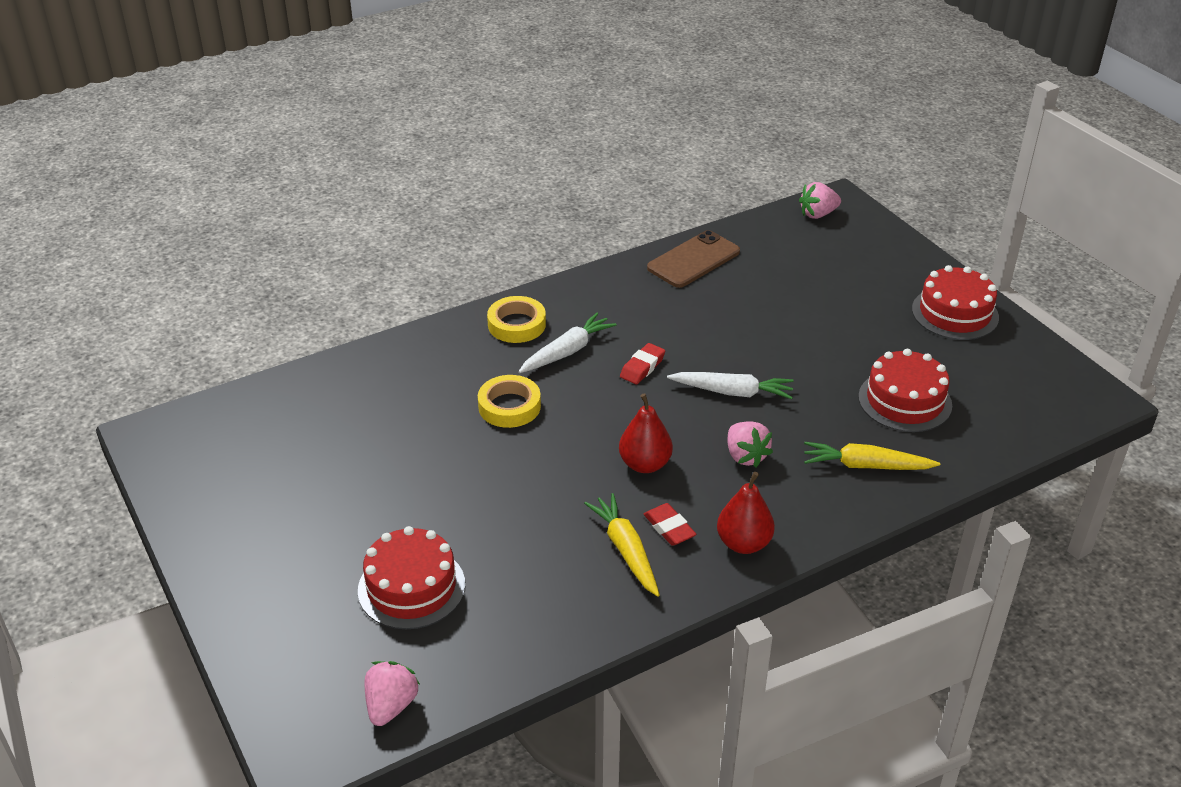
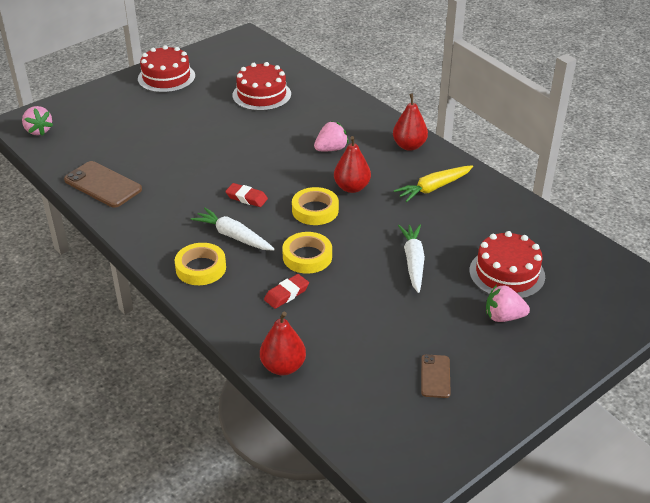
camera: 100 degrees left, 0 degrees up
(268, 481) = (435, 376): none -> brown phone
(338, 370) = (283, 367): none -> red pear
(391, 706) = (603, 264): pink strawberry -> pink strawberry (503, 317)
(601, 423) = (315, 210): none -> yellow tape
(669, 528) = (407, 173): red eraser -> red eraser (286, 294)
(732, 392) = (267, 157): white carrot -> white carrot (413, 262)
(866, 466) = (326, 107): yellow carrot -> none

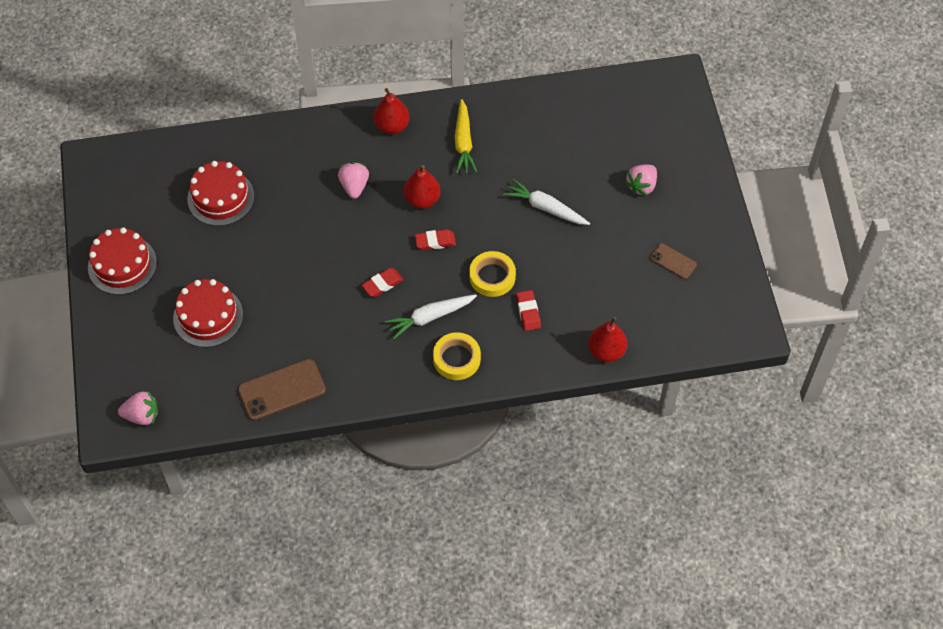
camera: 60 degrees left, 20 degrees up
(315, 210) = (435, 242): yellow tape -> red eraser
(507, 273) = (598, 156): red cake -> red cake (208, 316)

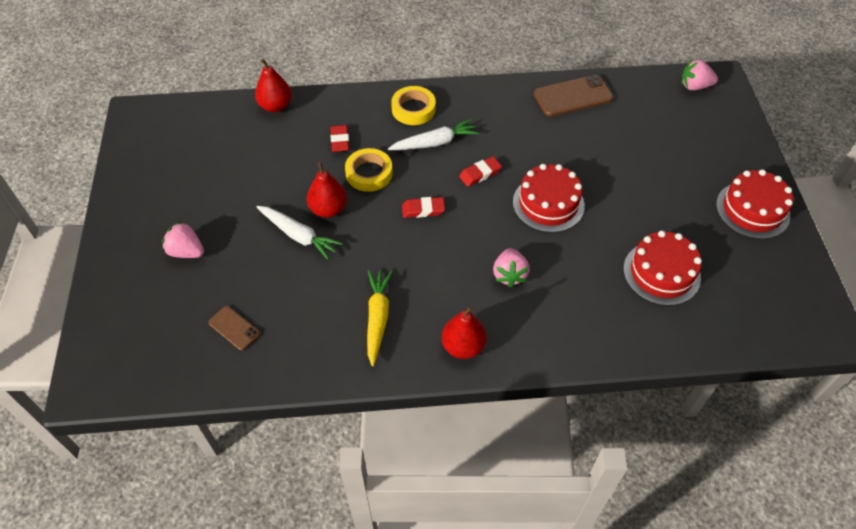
camera: 175 degrees left, 5 degrees down
(208, 316) = (651, 157): red cake -> red cake (548, 204)
(422, 200) = (433, 254): red pear -> red pear (328, 209)
(641, 186) = (186, 251): pink strawberry -> pink strawberry turned 105 degrees counterclockwise
(673, 261) = (184, 175): brown phone -> brown phone (234, 328)

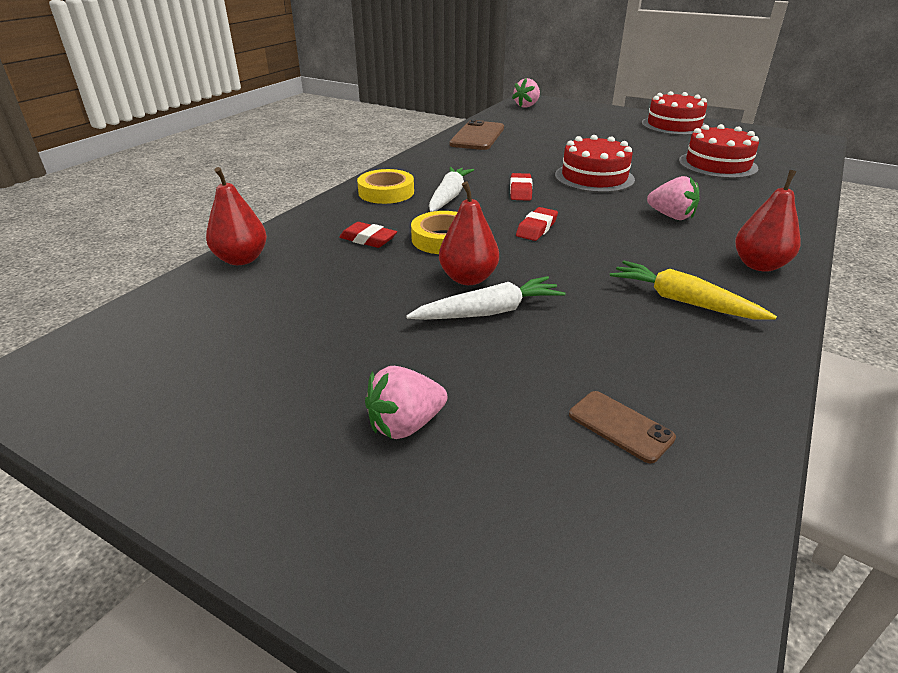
camera: 55 degrees left, 20 degrees down
(234, 328) = (620, 426): brown phone -> brown phone turned 60 degrees clockwise

